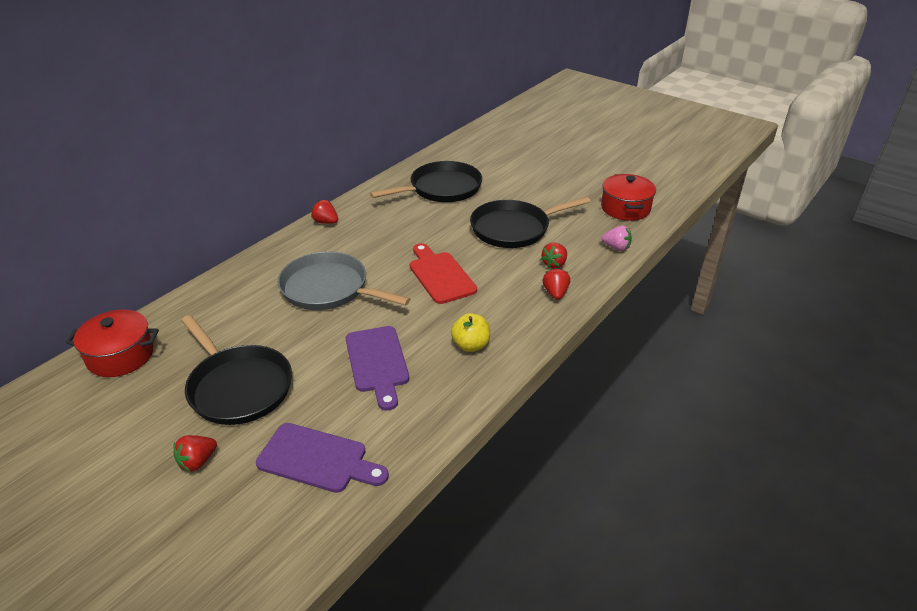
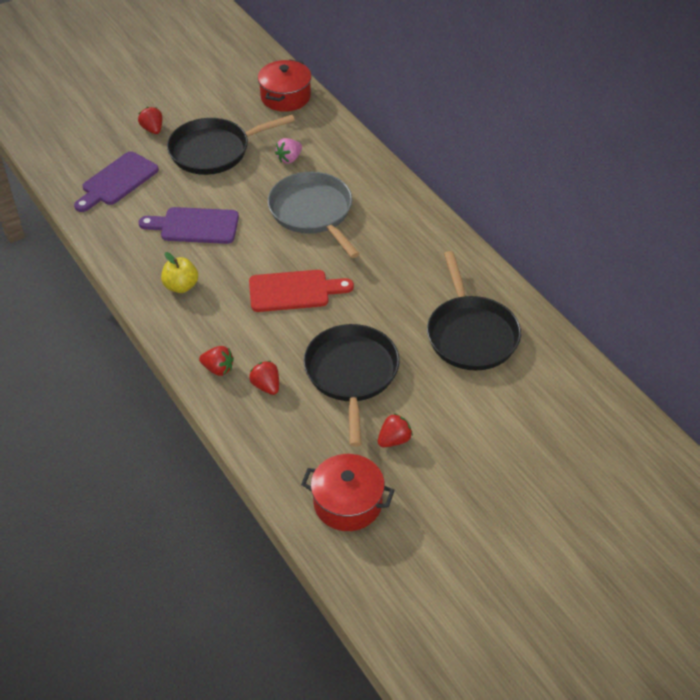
camera: 110 degrees right, 10 degrees up
(326, 222) = (433, 226): red strawberry -> red strawberry (394, 440)
(328, 289) = (313, 212): grey pan -> grey pan turned 75 degrees counterclockwise
(616, 247) = (269, 455): pink strawberry -> pink strawberry (289, 159)

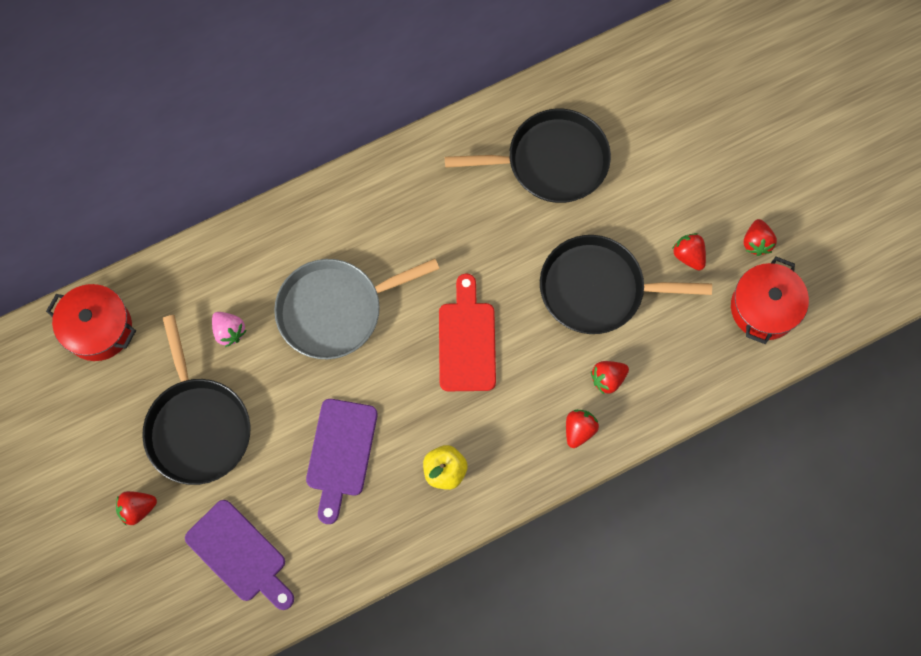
camera: 85 degrees left, 25 degrees up
(416, 494) = (756, 242): none -> red strawberry

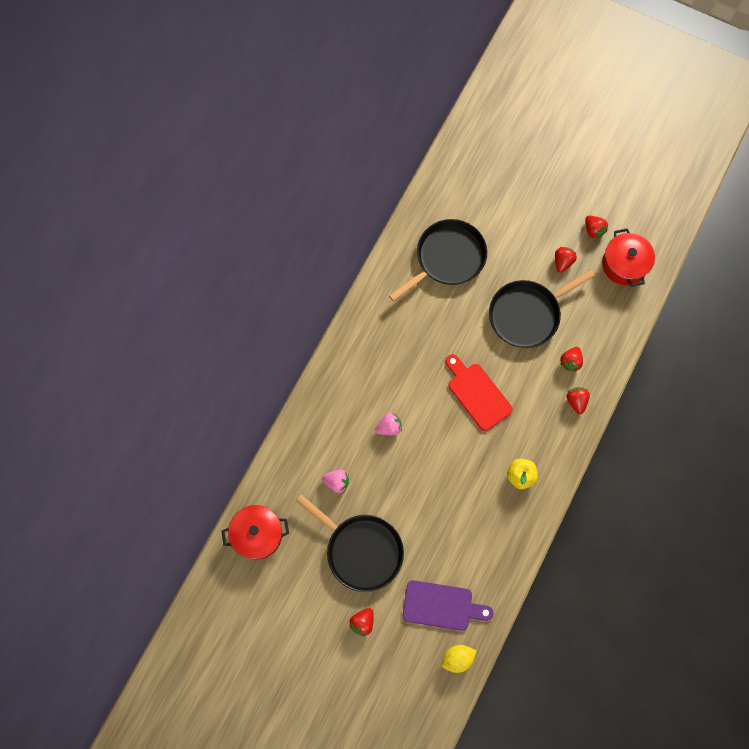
camera: 35 degrees left, 0 degrees up
(212, 627) = (457, 658): none -> yellow lemon
(335, 310) = (389, 427): grey pan -> pink strawberry
(341, 453) = (455, 507): purple cutting board -> none
(688, 255) = (562, 262): red strawberry -> red strawberry turned 90 degrees clockwise

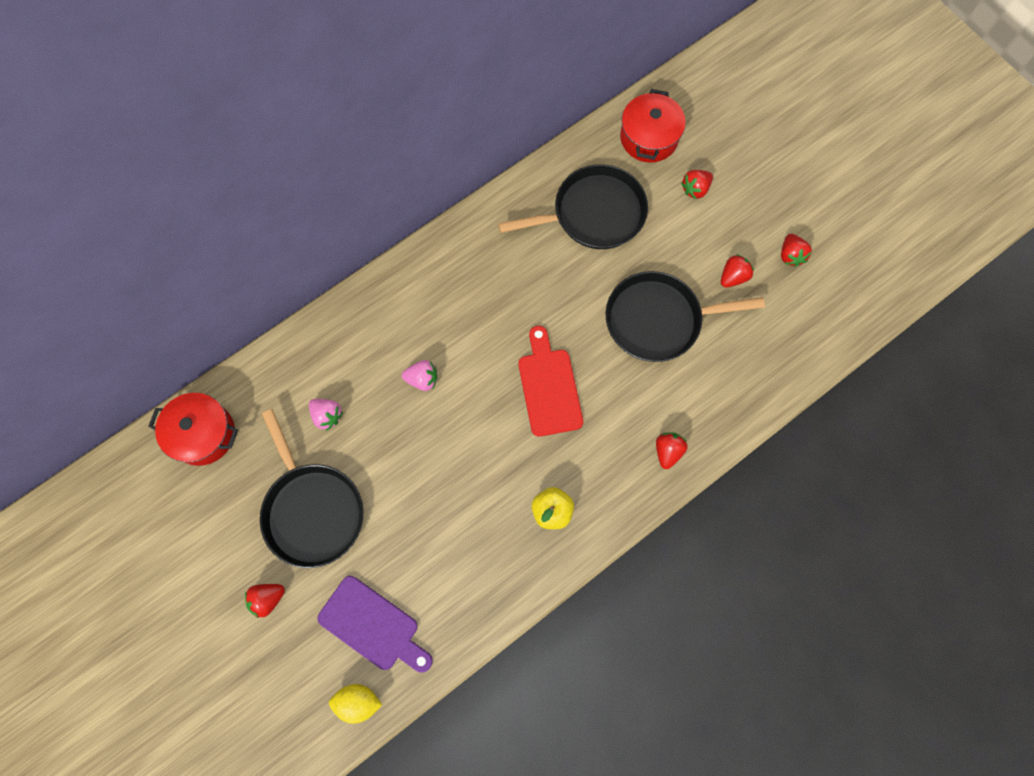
camera: 25 degrees right, 0 degrees up
(570, 362) = (684, 400): red strawberry -> red strawberry (695, 189)
(624, 264) = (810, 312): red pot -> red pot (649, 138)

